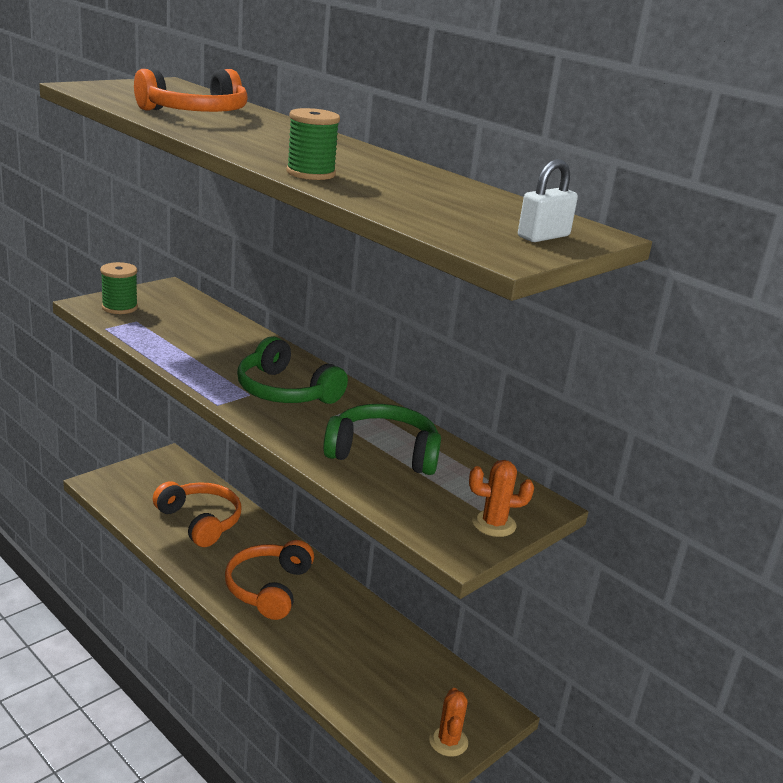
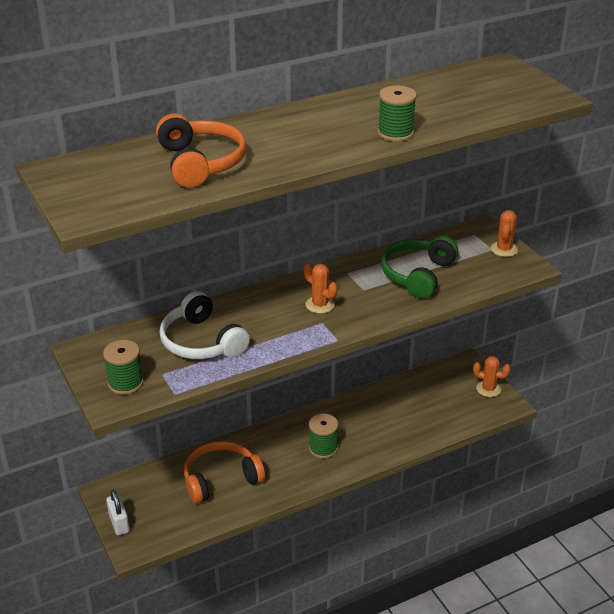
camera: 70 degrees left, 10 degrees up
(194, 334) = (201, 342): none -> white headphones
(268, 588) = (323, 448): orange headphones -> green spool
(285, 391) = (320, 305): green headphones -> orange cactus
(543, 236) = (516, 80): white padlock -> white padlock (119, 523)

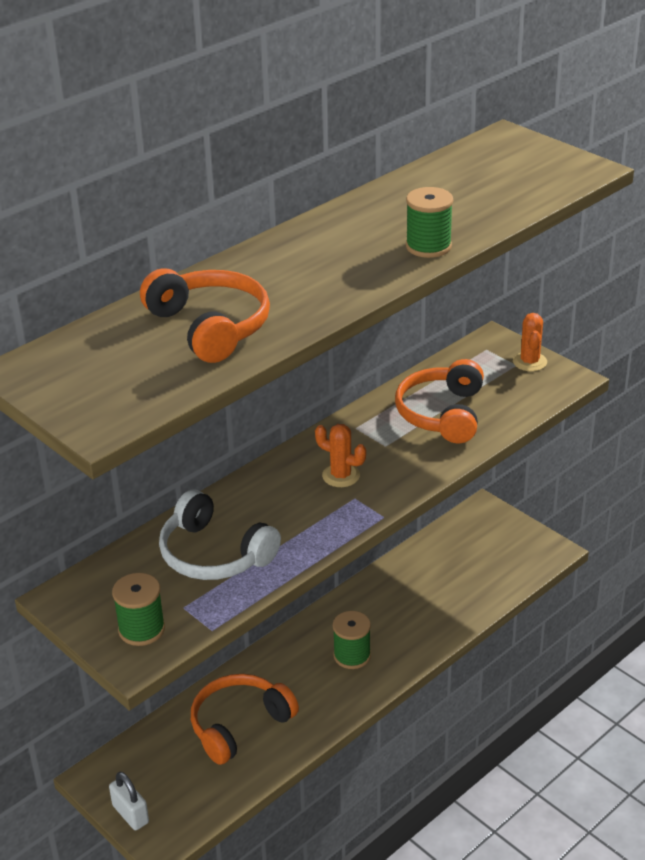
camera: 15 degrees left, 0 degrees up
(417, 275) = (442, 414): green headphones -> orange headphones
(488, 389) = (522, 536): orange cactus -> none

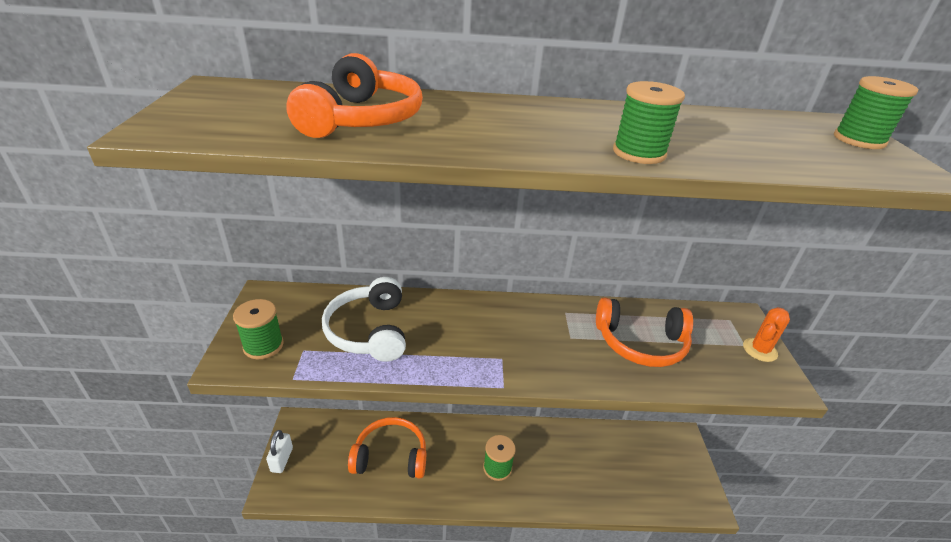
camera: 40 degrees right, 0 degrees up
(341, 476) = (513, 337): orange cactus -> none
(442, 414) = (640, 343): orange headphones -> orange headphones turned 135 degrees counterclockwise
(532, 152) = (859, 140): none -> green spool

